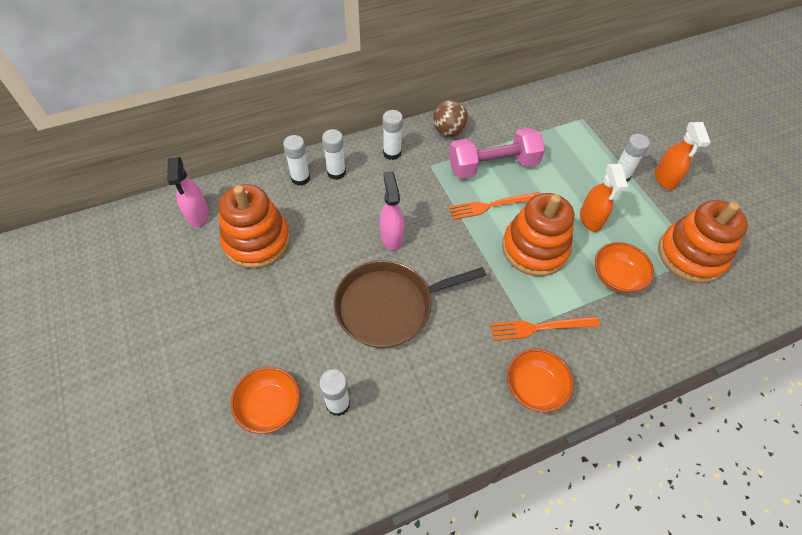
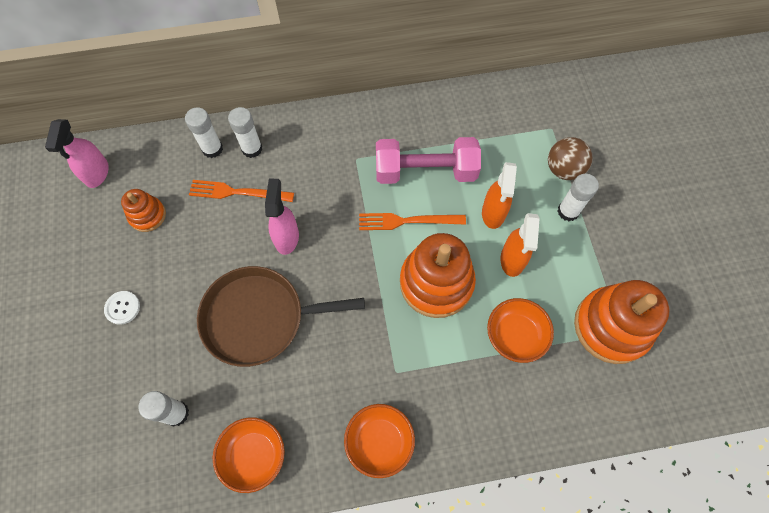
camera: 15 degrees right, 10 degrees up
(256, 322) = (122, 308): none -> white button
(257, 241) = (147, 215): orange stacking toy -> orange stacking toy, size x0.52
(270, 406) = (111, 401): orange bowl -> orange bowl (254, 455)
(392, 153) = (319, 135): white glue stick -> none
(448, 131) = (390, 119): brown ball -> brown ball (563, 169)
(540, 327) = (409, 376): orange fork -> orange fork (237, 192)
(665, 179) = (620, 225): orange spray bottle -> orange spray bottle (493, 213)

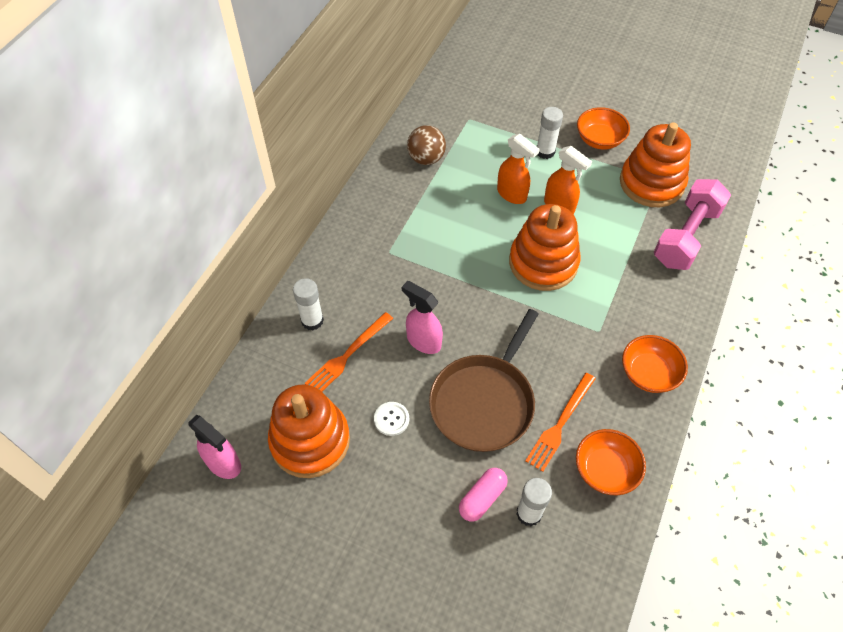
camera: 55 degrees left, 10 degrees down
(122, 308) = (392, 510): white button -> white button (391, 419)
(147, 215) = (310, 441): orange stacking toy -> orange stacking toy, size x1.91
(169, 368) = (482, 498): none -> pink capsule
(212, 149) = (285, 351): white glue stick -> none
(407, 221) = (475, 250): orange fork -> orange fork (560, 424)
(425, 171) = (441, 214): pink dumbbell -> pink dumbbell (686, 236)
(515, 335) = (620, 240): orange bowl -> orange bowl (599, 140)
(563, 169) = (509, 133): brown ball -> brown ball (426, 158)

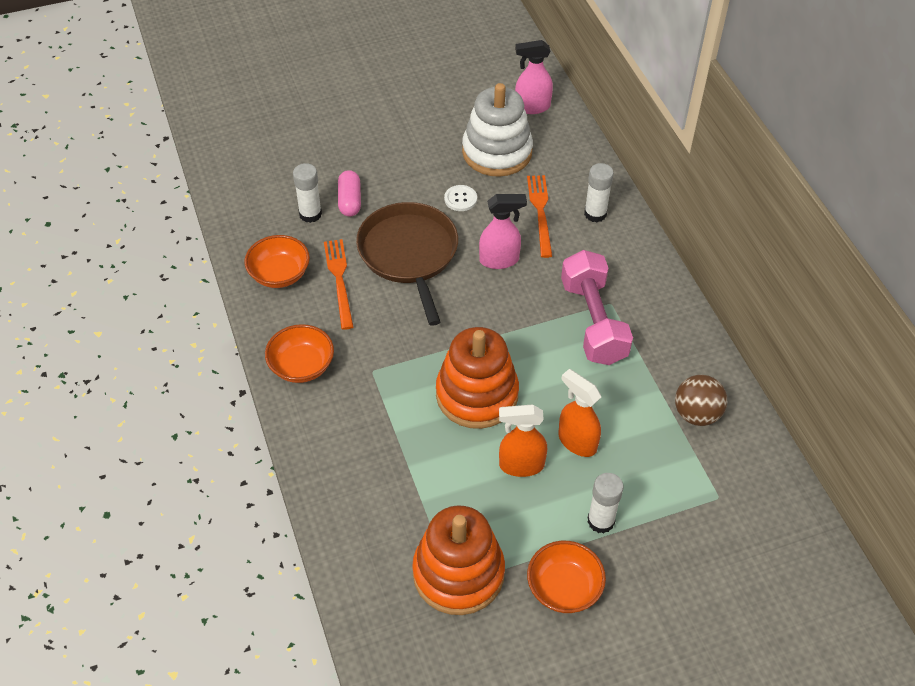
camera: 135 degrees right, 5 degrees down
(310, 441) = (497, 152): orange stacking toy -> white stacking toy
(512, 194) = (577, 441): orange spray bottle -> orange spray bottle turned 45 degrees clockwise
(686, 236) = (370, 532): pink dumbbell -> pink dumbbell (593, 322)

